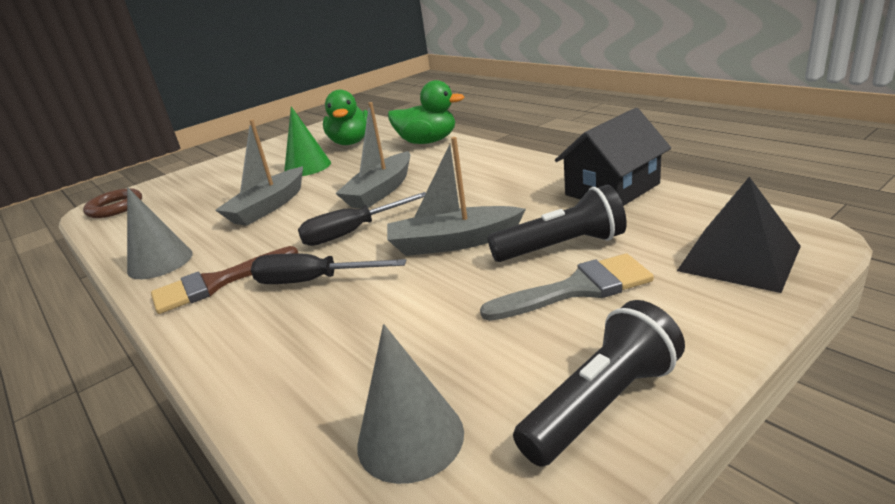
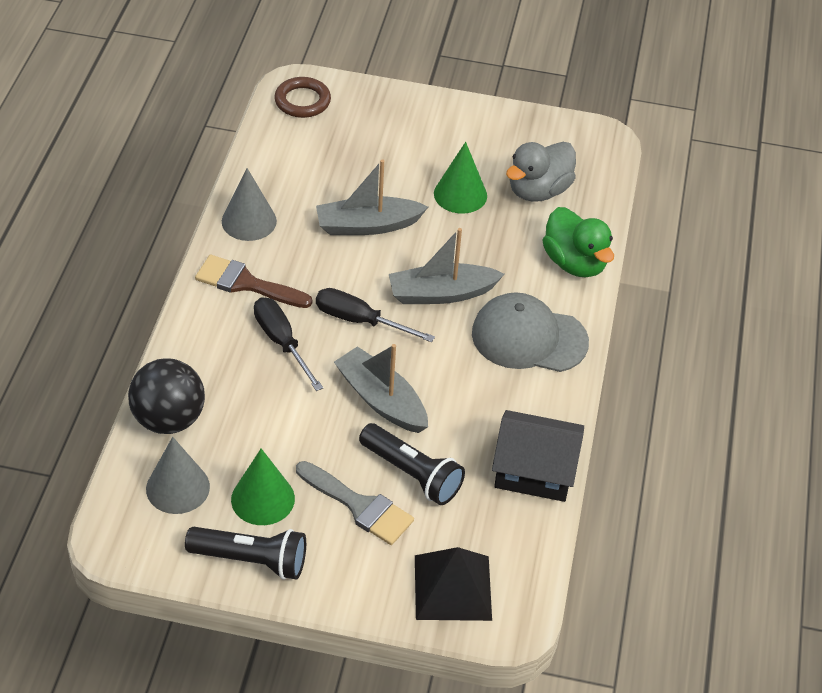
camera: 45 degrees right, 20 degrees up
(294, 404) = (169, 419): none -> black ball
(351, 142) = (538, 190): green duck -> grey duck
(471, 167) = (528, 338): none -> grey cap
(504, 359) = (263, 499): none -> green cone

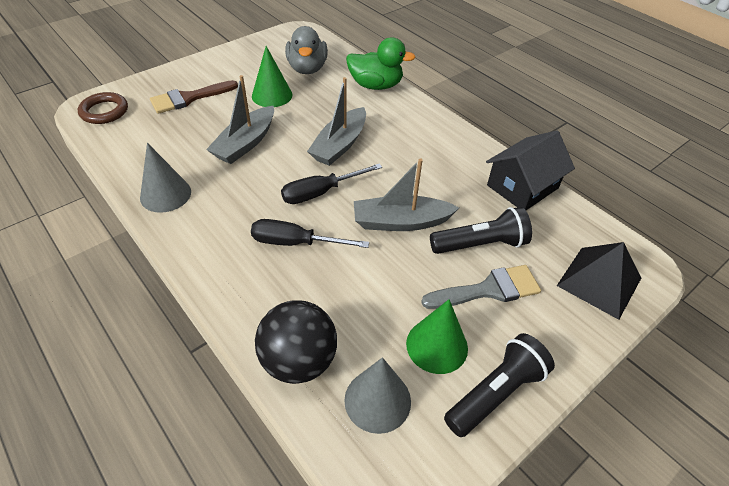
camera: 50 degrees left, 0 degrees up
(246, 283) = (219, 229): brown brush -> brown brush (189, 98)
(528, 338) = (413, 131): grey cap -> none

